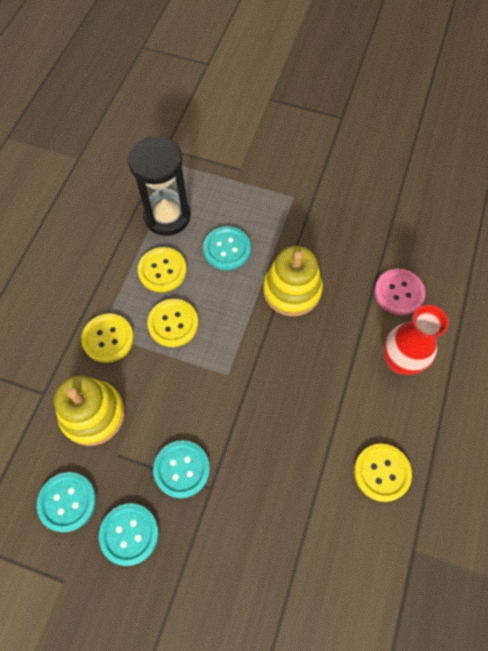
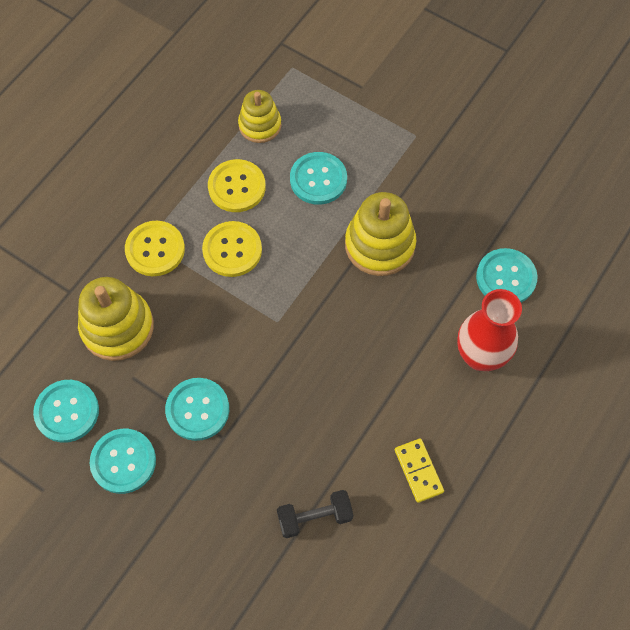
camera: 15 degrees right, 0 degrees up
(167, 216) = (260, 125): black hourglass -> yellow stacking toy
(309, 538) = (315, 517): none -> black dumbbell
(382, 472) = (418, 471): yellow button -> yellow domino
(399, 292) = (506, 278): pink button -> turquoise button

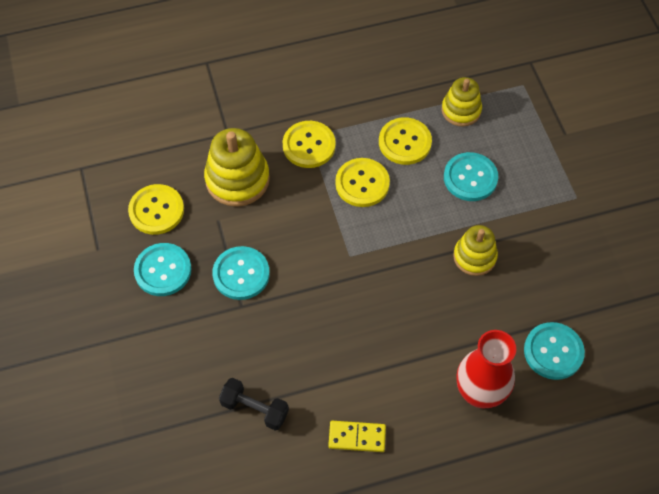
camera: 40 degrees right, 5 degrees down
(67, 411) = (156, 210): turquoise button -> yellow button
(379, 245) = (474, 257): yellow stacking toy -> yellow stacking toy, size x0.64
(418, 471) = (357, 437): yellow domino -> yellow domino turned 75 degrees clockwise

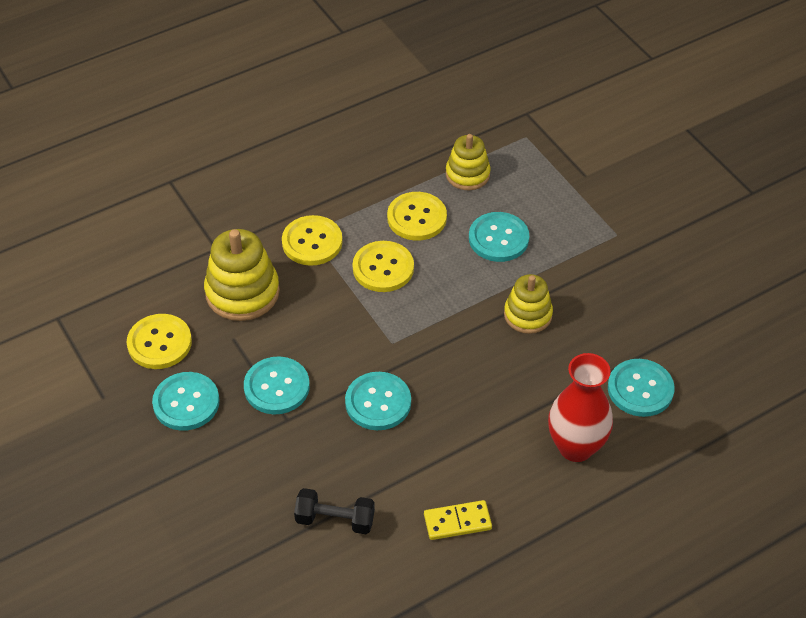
camera: 15 degrees left, 10 degrees down
(321, 309) = (378, 402): none -> turquoise button

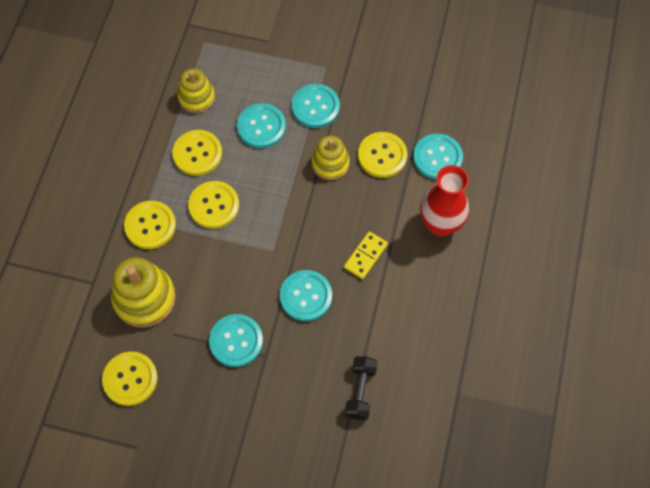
camera: 45 degrees left, 15 degrees up
(186, 403) = (192, 402): turquoise button -> turquoise button (315, 107)
(335, 520) = (360, 391): black dumbbell -> black dumbbell turned 45 degrees counterclockwise
(457, 522) = (426, 328): yellow domino -> yellow domino (365, 256)
(586, 346) = (382, 156): none -> yellow button

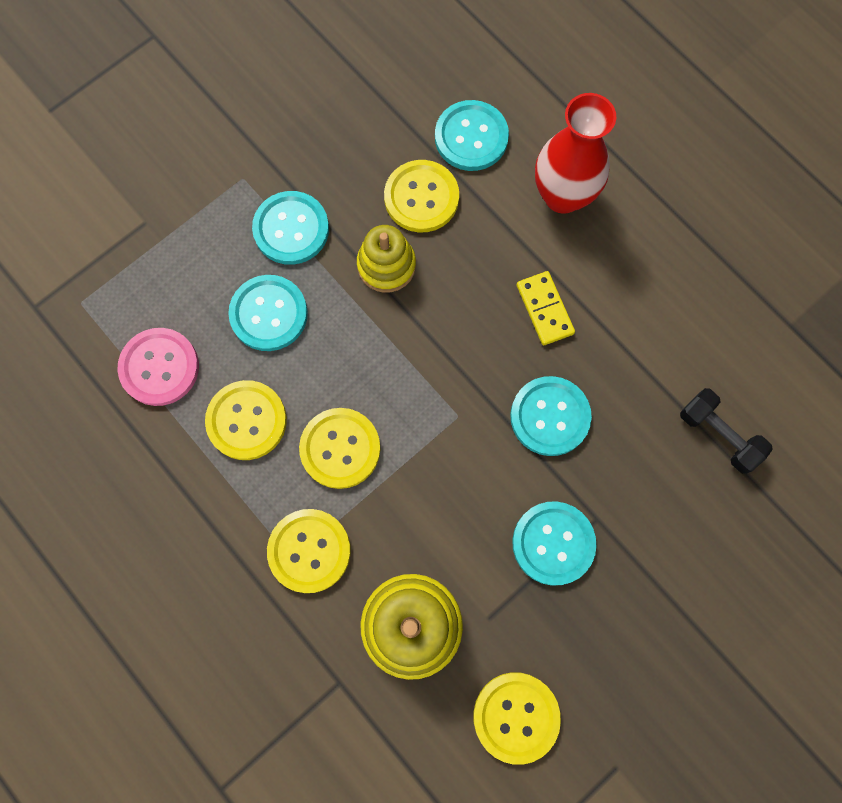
camera: 55 degrees left, 10 degrees up
(196, 97) = (159, 367): yellow stacking toy -> pink button

